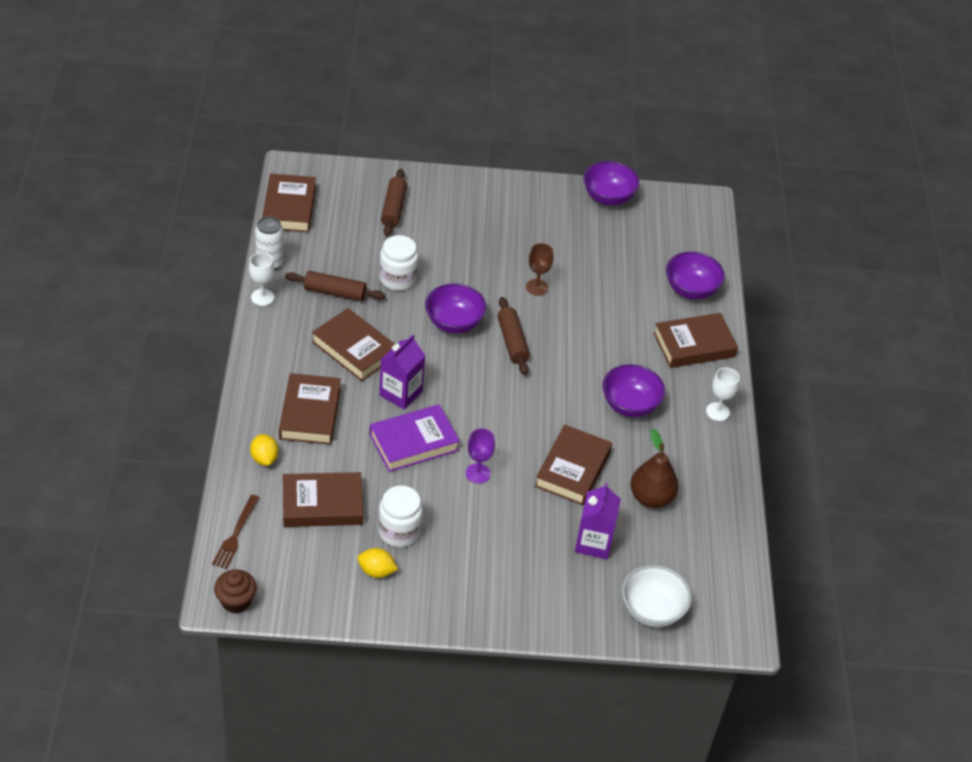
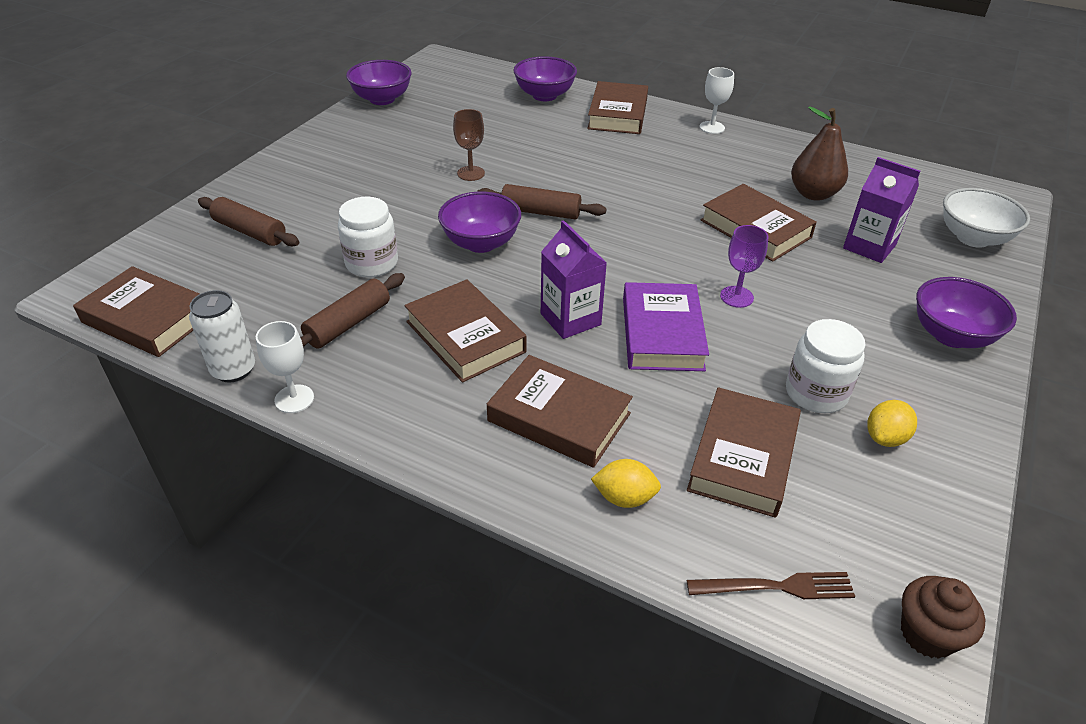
camera: 60 degrees left, 5 degrees down
(236, 534) = (776, 587): brown fork -> brown fork turned 45 degrees counterclockwise
(354, 349) = (465, 337): brown book -> brown book turned 75 degrees clockwise
(630, 405) = (678, 169): purple bowl -> purple bowl (951, 335)

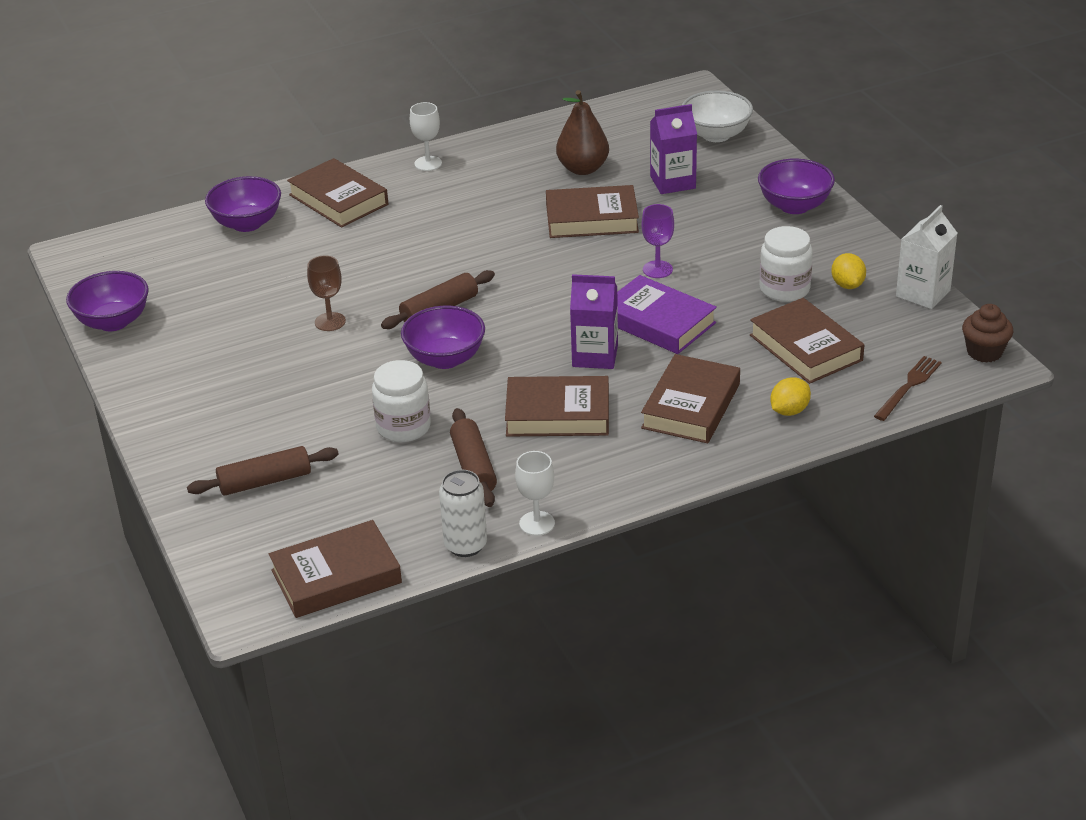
camera: 50 degrees left, 5 degrees down
(559, 417) = (691, 406): brown book -> brown book turned 45 degrees counterclockwise
(956, 511) = (923, 293): none -> white carton

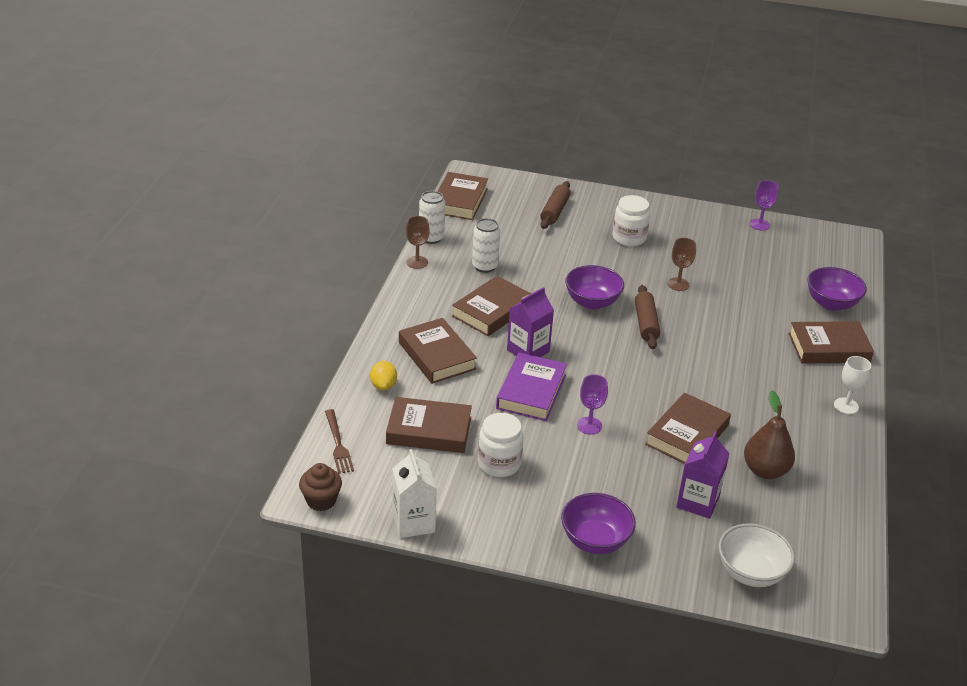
camera: 125 degrees right, 0 degrees up
(113, 322) = (759, 224): purple bowl -> purple goblet
(403, 427) = (546, 263): white jar -> white jar (629, 238)
(473, 467) = (485, 266): brown rolling pin -> white can
(537, 523) = (417, 262): white goblet -> brown goblet
(658, 322) = (531, 392): purple book -> purple book turned 60 degrees counterclockwise
(847, 285) = (468, 495): yellow lemon -> none

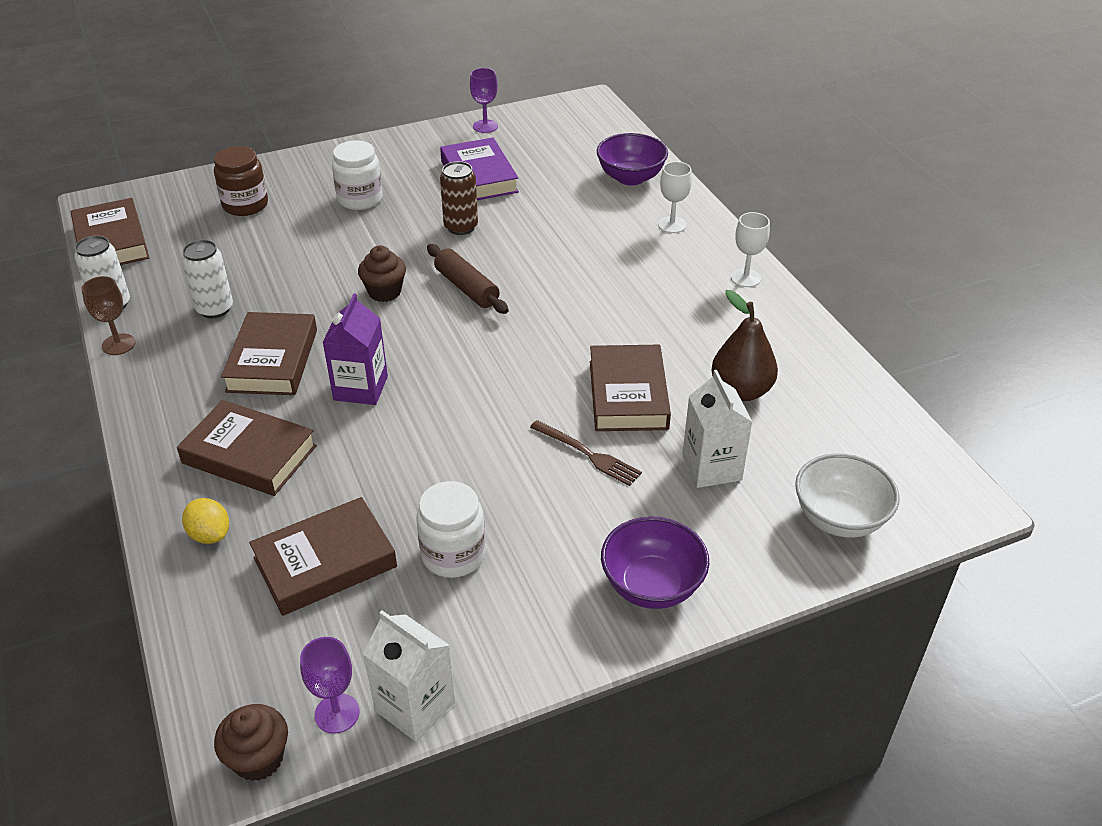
camera: 35 degrees left, 5 degrees up
(338, 444) = (213, 656): brown fork -> brown fork (587, 454)
(531, 392) = (410, 438): purple book -> purple book (479, 176)
(554, 211) = (245, 205): brown rolling pin -> brown jar
(589, 425) = (515, 443): purple goblet -> purple goblet (337, 713)
(592, 302) = (384, 292): purple bowl -> brown cupcake
(678, 284) = (461, 227): brown goblet -> brown can
(697, 502) = (711, 467): purple carton -> white carton
(828, 348) = (672, 225): brown book -> white goblet

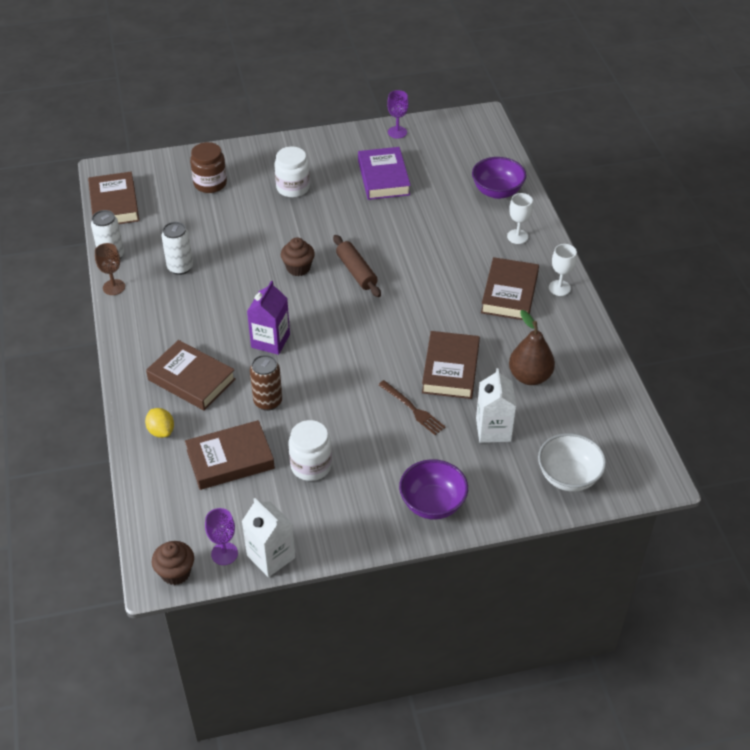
camera: 10 degrees right, 5 degrees up
(272, 360) = (214, 312): brown book -> brown book (509, 293)
(461, 227) = (362, 220): brown can -> brown can (268, 401)

